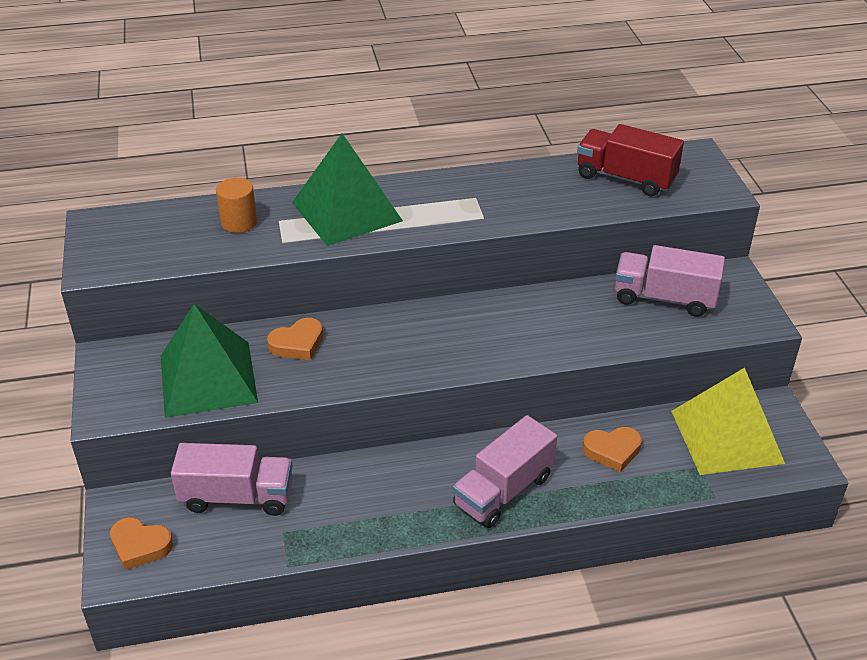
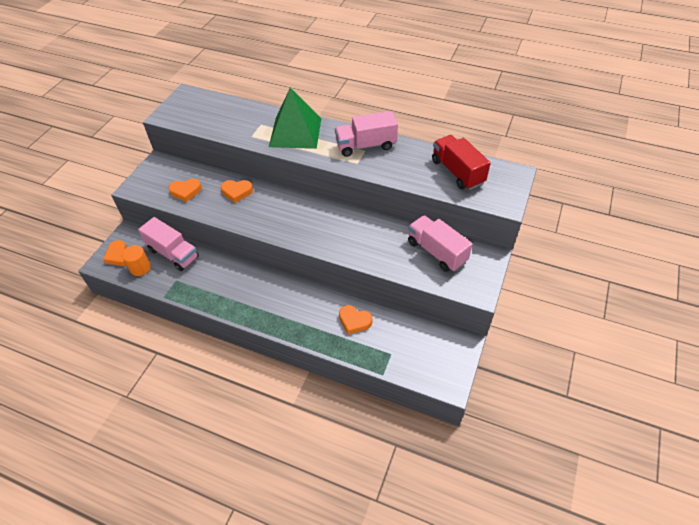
camera: 35 degrees right, 10 degrees up
(208, 378) = (185, 191): green pyramid -> orange heart
(239, 222) = (243, 118): orange cylinder -> orange cylinder (140, 268)
(503, 491) = (284, 313): pink truck -> pink truck (366, 146)
(727, 436) = (421, 346): yellow pyramid -> none

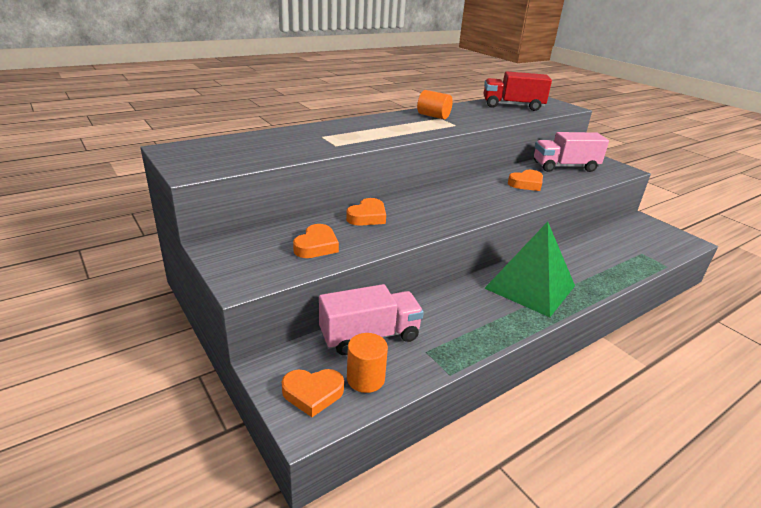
camera: 60 degrees left, 20 degrees down
(295, 132) = (364, 129): green pyramid -> green pyramid (530, 287)
(354, 321) = (588, 255): orange heart -> orange heart (526, 184)
(366, 146) = (433, 116): pink truck -> orange cylinder

